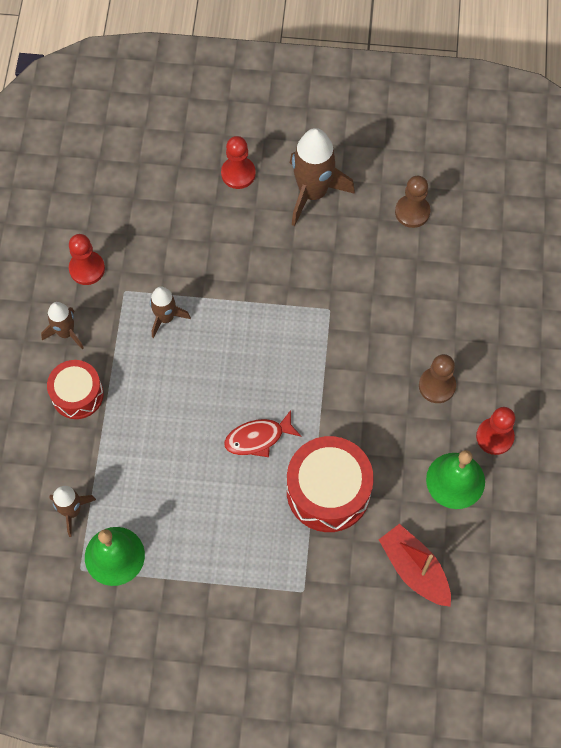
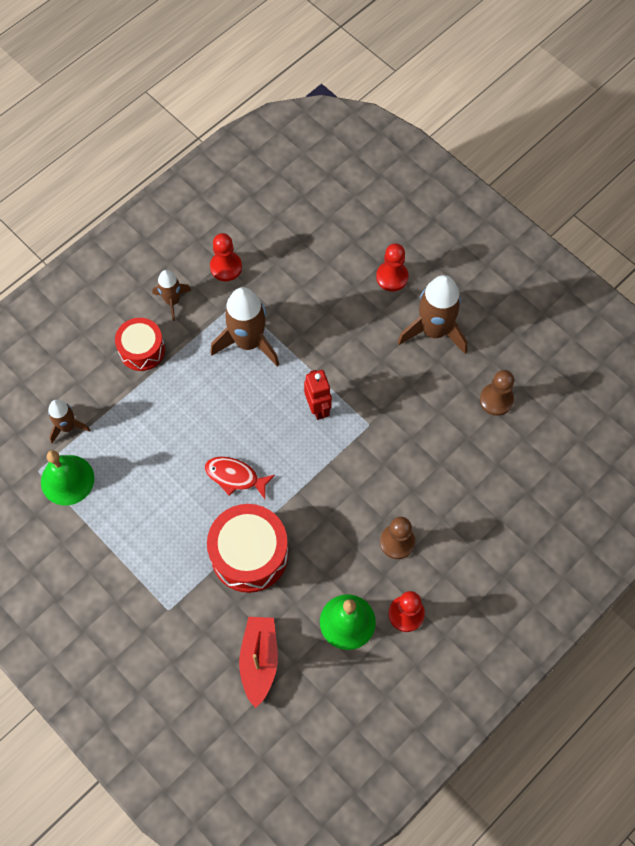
camera: 40 degrees right, 0 degrees up
(165, 318) = (248, 342): brown rocket -> brown rocket, size x1.76
(275, 328) = (318, 408): none -> red robot

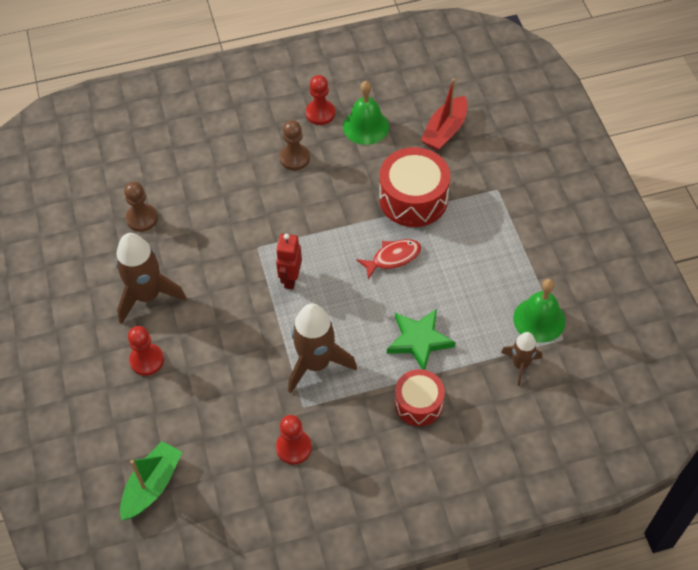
camera: 150 degrees left, 10 degrees down
(169, 406) = (419, 340): none -> green star
(172, 301) = (365, 438): brown rocket -> none
(235, 477) = (393, 258): red fish -> red fish turned 75 degrees counterclockwise
(317, 190) = (152, 485): none -> green boat

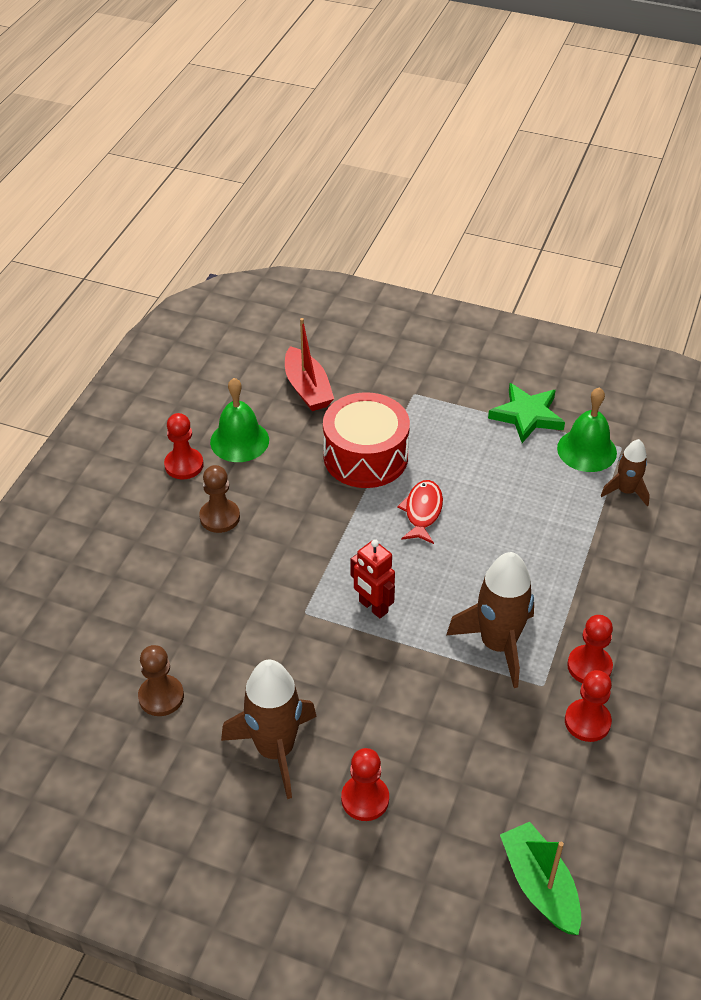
camera: 55 degrees left, 10 degrees down
(340, 425) = (589, 666): none -> red pawn
(418, 403) = (611, 589): red drum -> none
(419, 340) = (538, 547): green star -> green star (527, 416)

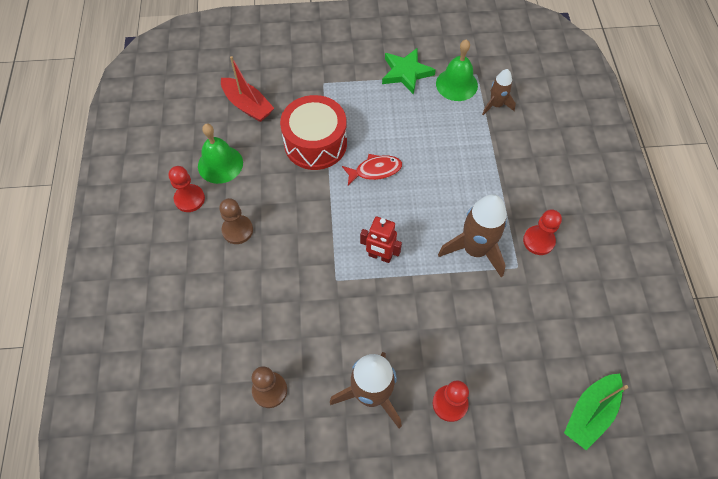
camera: 25 degrees left, 15 degrees up
(422, 511) = (375, 170): red fish -> red fish turned 90 degrees clockwise
(540, 885) = (590, 413): green boat -> green boat turned 90 degrees counterclockwise
(587, 721) = (558, 281): red pawn -> none

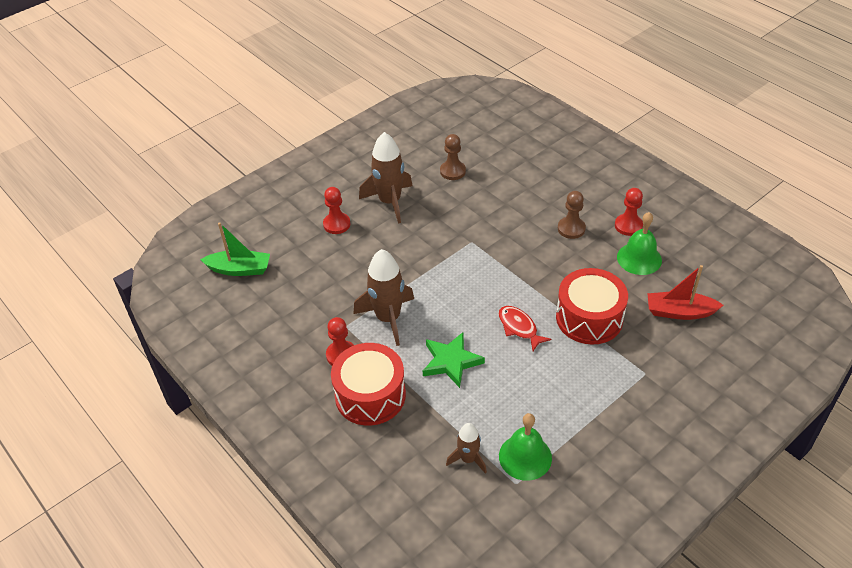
camera: 145 degrees right, 15 degrees down
(375, 170) = (519, 327): red fish -> red fish turned 105 degrees clockwise
(380, 256) = (455, 272): red robot -> none
(406, 73) = (584, 436): green star -> green star (451, 361)
(536, 191) = (370, 395): none -> red drum
(590, 413) = (239, 269): green boat -> green boat turned 90 degrees clockwise

